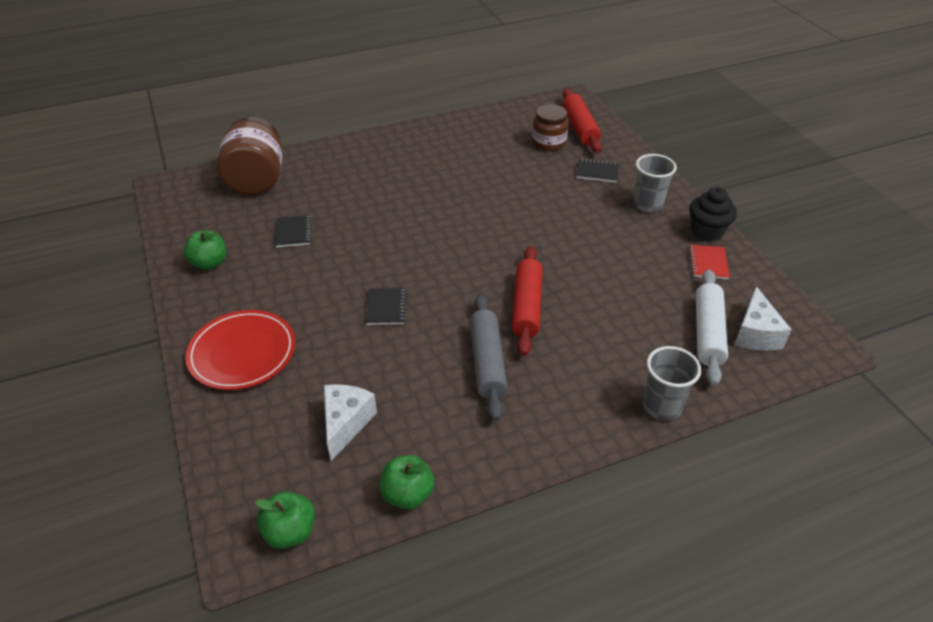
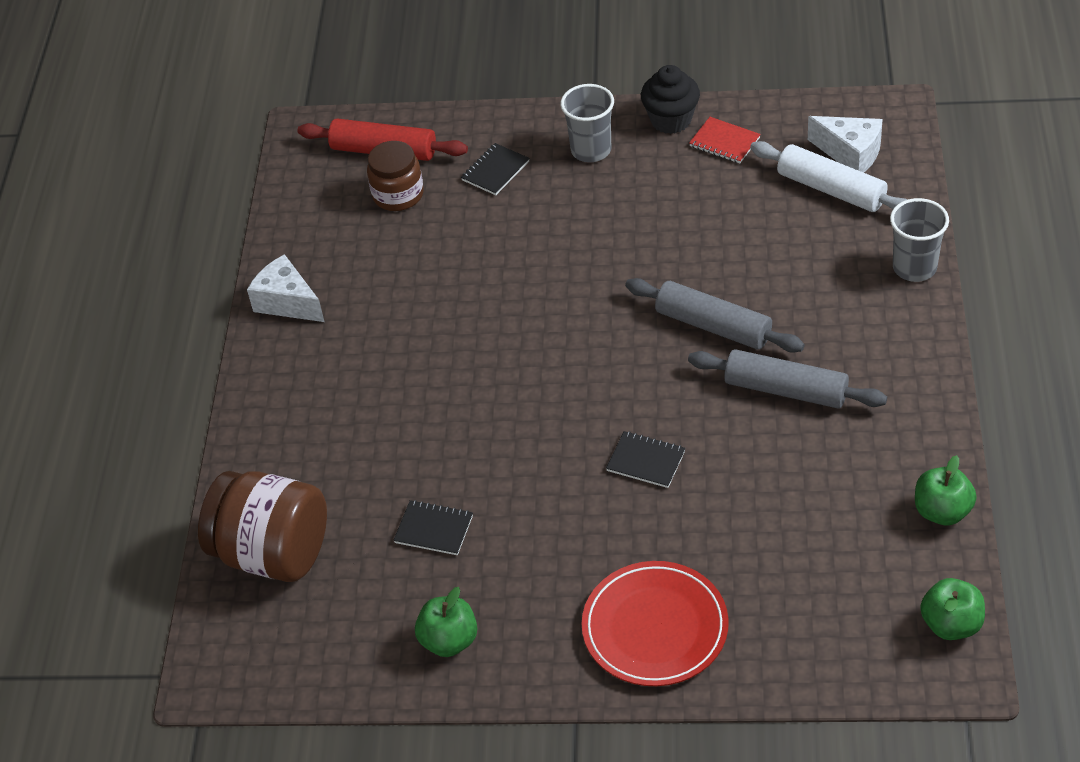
camera: 60 degrees left, 5 degrees up
(346, 423) = (821, 544): white cheese -> white cheese (287, 302)
(526, 306) = (713, 326): red rolling pin -> grey rolling pin

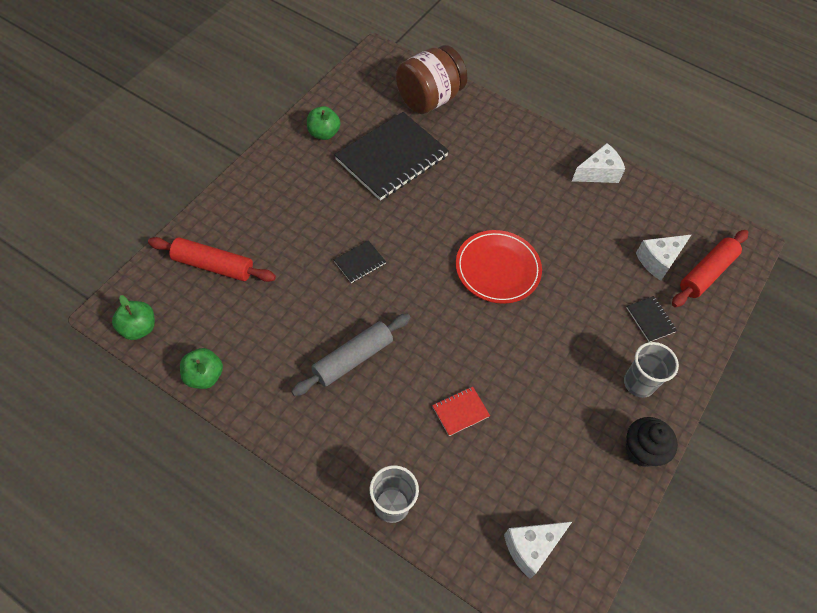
camera: 110 degrees right, 10 degrees up
(398, 195) = (658, 260): brown jar -> white cheese
(434, 529) = (392, 158): black notebook -> black notebook, size x2.38
(655, 627) = (258, 208): red plate -> red plate (497, 269)
(713, 326) = (431, 354): grey rolling pin -> none
(724, 142) = (597, 470): red notebook -> red notebook (460, 411)
(791, 612) = (213, 265): none -> red rolling pin
(831, 189) = (503, 506): white rolling pin -> none

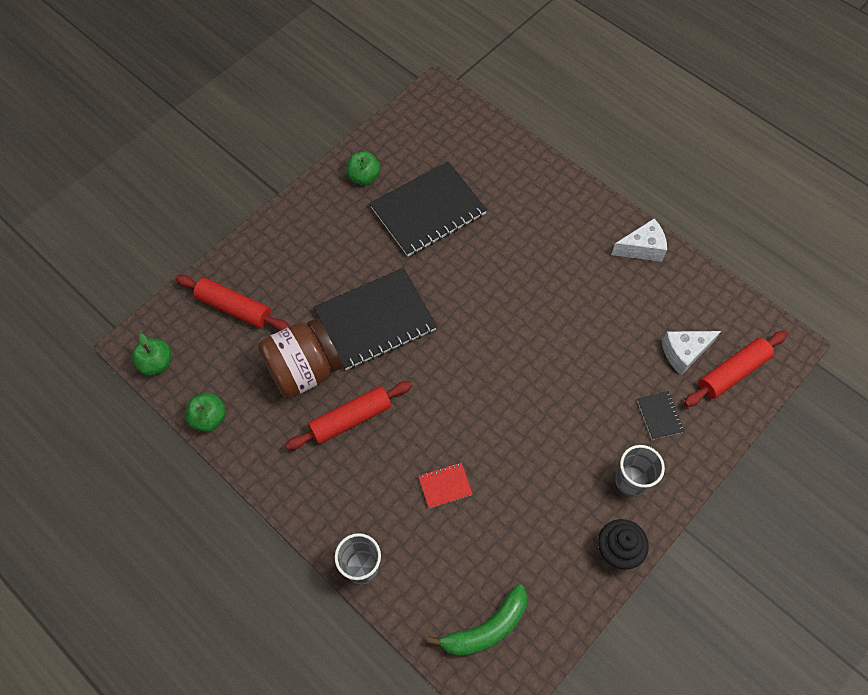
camera: 15 degrees right, 5 degrees up
(352, 359) = (351, 419): grey rolling pin -> red rolling pin
(360, 262) = (375, 321): black notebook -> black notebook, size x2.38
(429, 99) = (479, 147): brown jar -> brown jar (304, 370)
(497, 269) = (512, 343): red plate -> none
(531, 547) = (486, 628): white cheese -> green banana

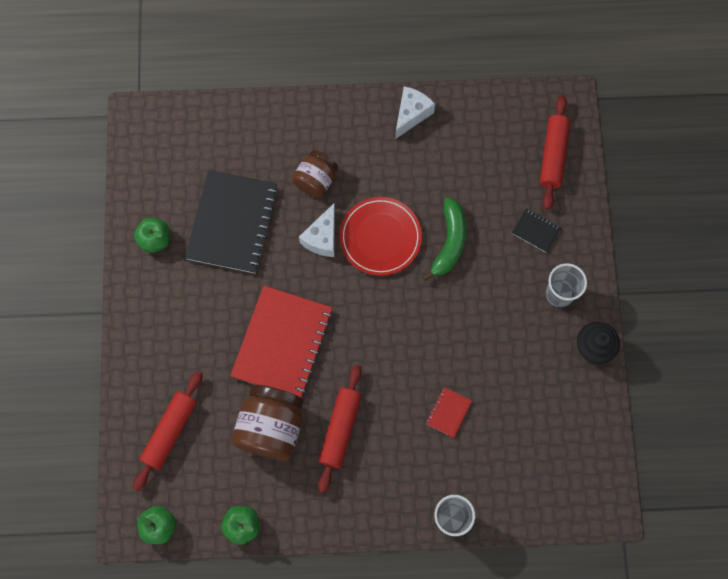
camera: 45 degrees left, 10 degrees up
(234, 308) = (170, 431): red rolling pin -> red rolling pin turned 45 degrees counterclockwise
(375, 321) = (283, 343): black notebook -> red notebook
(486, 628) = (563, 476): green banana -> green banana (449, 242)
(519, 233) = (316, 180): none -> brown jar
(526, 312) = (380, 237): none -> red plate
(684, 353) = (510, 170): white cheese -> white cheese (322, 238)

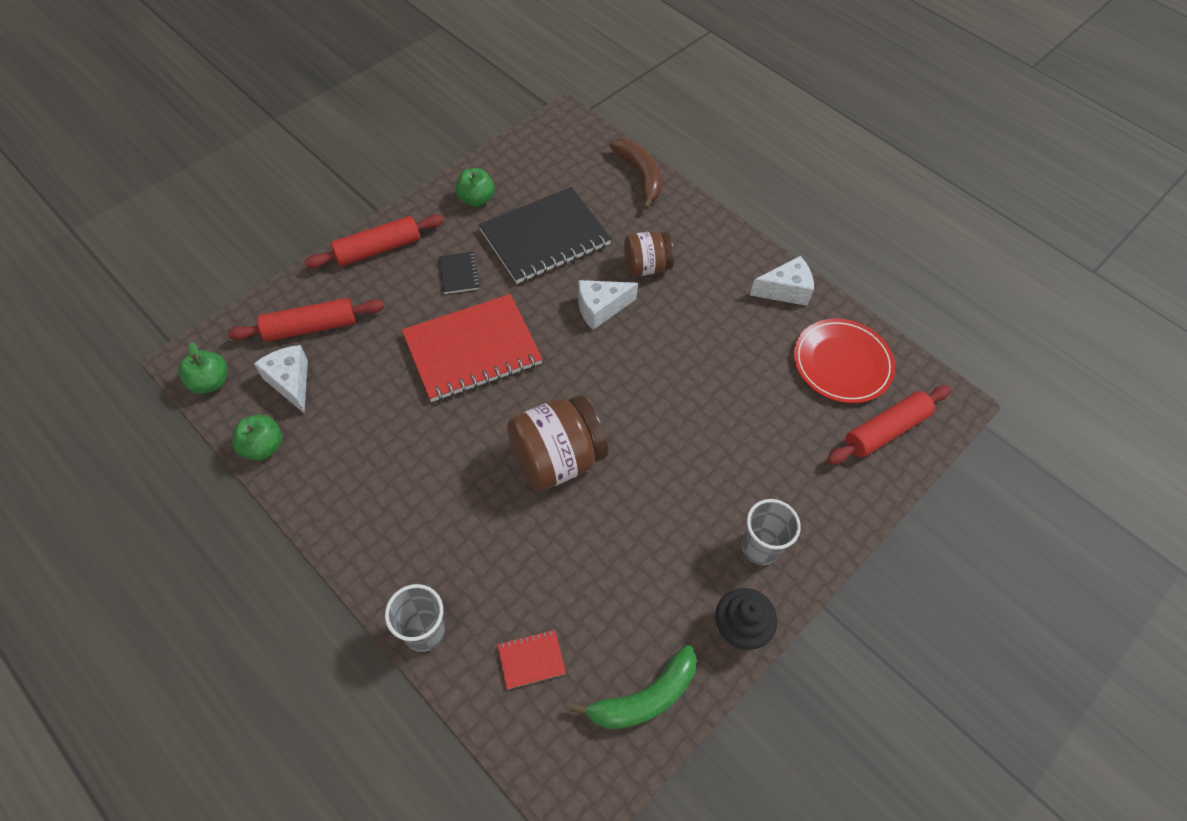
camera: 45 degrees right, 15 degrees down
(205, 475) = (291, 382): none -> white cheese
(236, 115) = (640, 176): none -> brown banana
(271, 427) = (382, 400): brown jar -> brown jar (557, 459)
(340, 429) = (431, 457): red rolling pin -> red rolling pin (378, 249)
(380, 237) = (648, 351): red plate -> red plate (842, 363)
(448, 412) = (535, 540): red notebook -> red notebook (531, 659)
(449, 242) = (704, 408): green banana -> green banana (644, 697)
(536, 231) = (798, 474): black notebook -> black notebook (459, 274)

